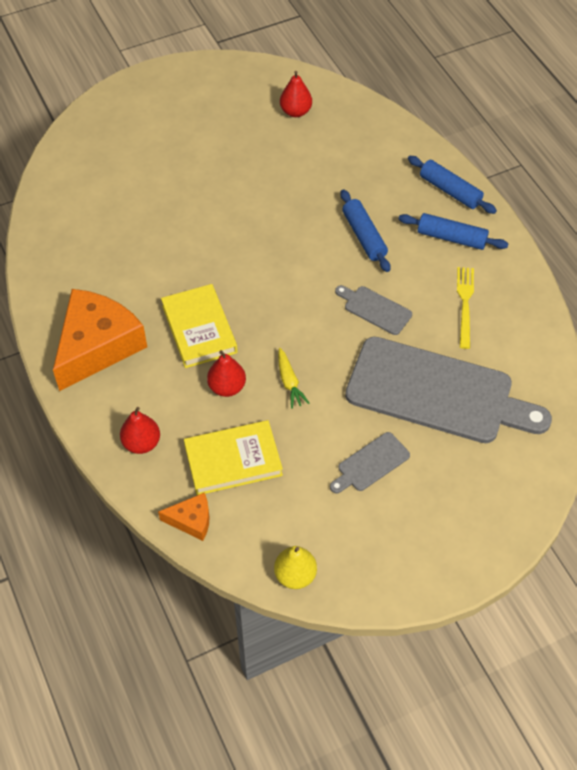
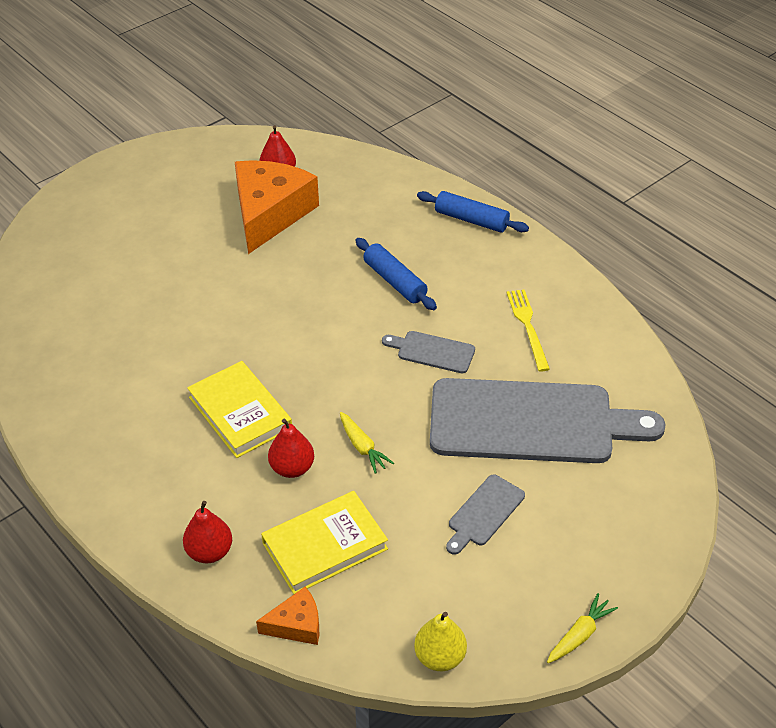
camera: 15 degrees left, 10 degrees down
(97, 346) = (124, 456): orange cheese -> orange cheese (269, 213)
(414, 586) = (580, 634): none -> yellow carrot
(451, 238) = (489, 264): blue rolling pin -> none

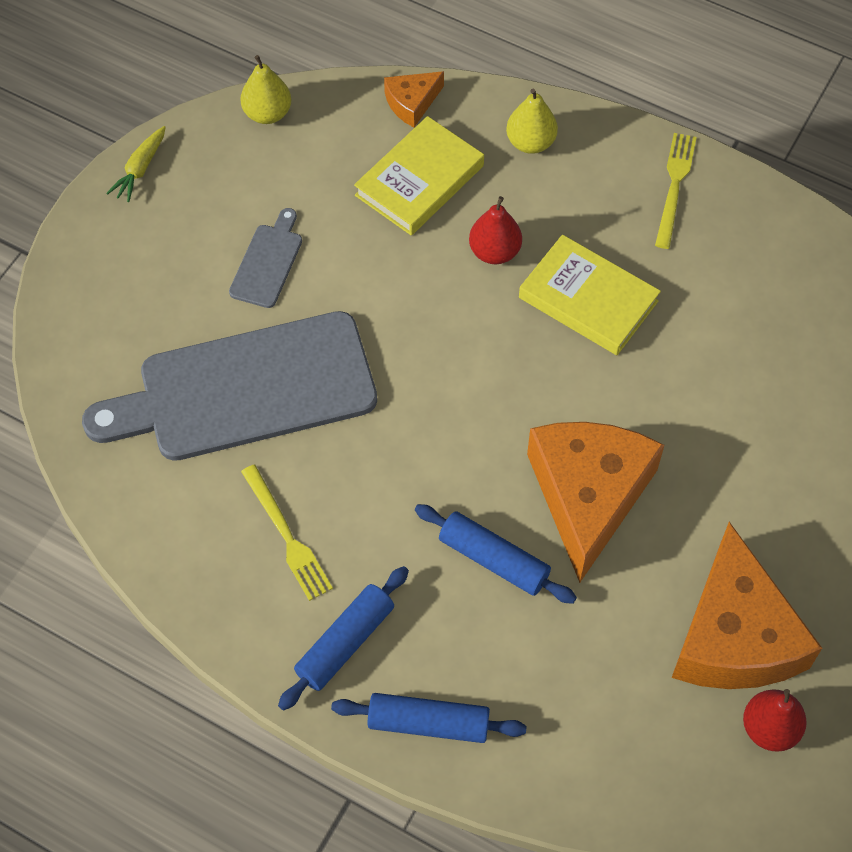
camera: 160 degrees right, 15 degrees up
(115, 478) = (674, 186): none -> yellow fork
(210, 552) = (530, 142): red pear -> yellow pear
(314, 298) = (588, 495): none -> orange cheese
(362, 447) = (429, 299): yellow carrot -> none
(432, 351) = (398, 456): grey cutting board -> none
(508, 265) = (345, 643): none -> blue rolling pin

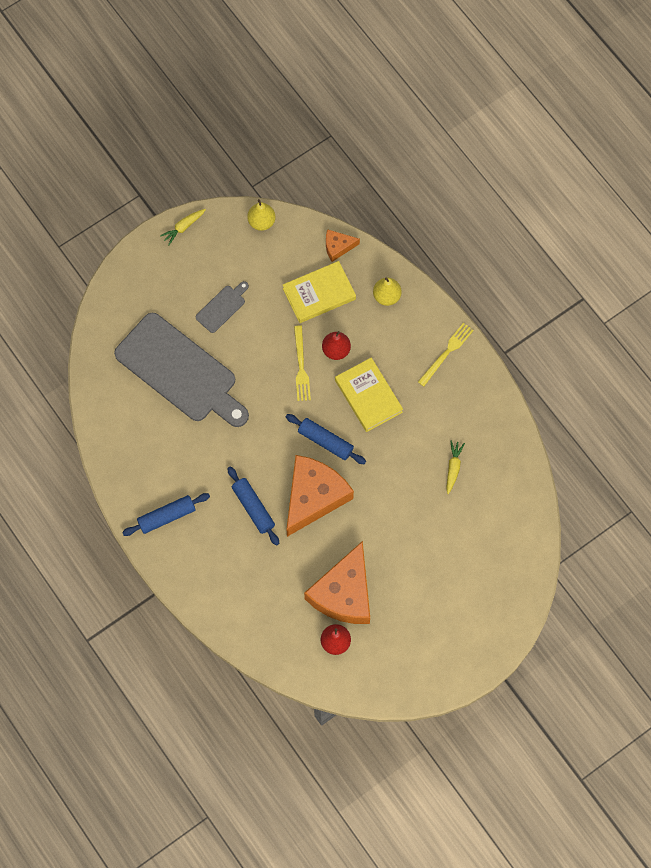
camera: 25 degrees right, 10 degrees up
(246, 389) = (180, 371): grey cutting board -> grey cutting board turned 150 degrees counterclockwise
(287, 536) = (165, 454): yellow fork -> yellow fork (301, 366)
(428, 723) = (185, 570): blue rolling pin -> blue rolling pin (325, 441)
(791, 351) = (453, 467): none -> yellow carrot

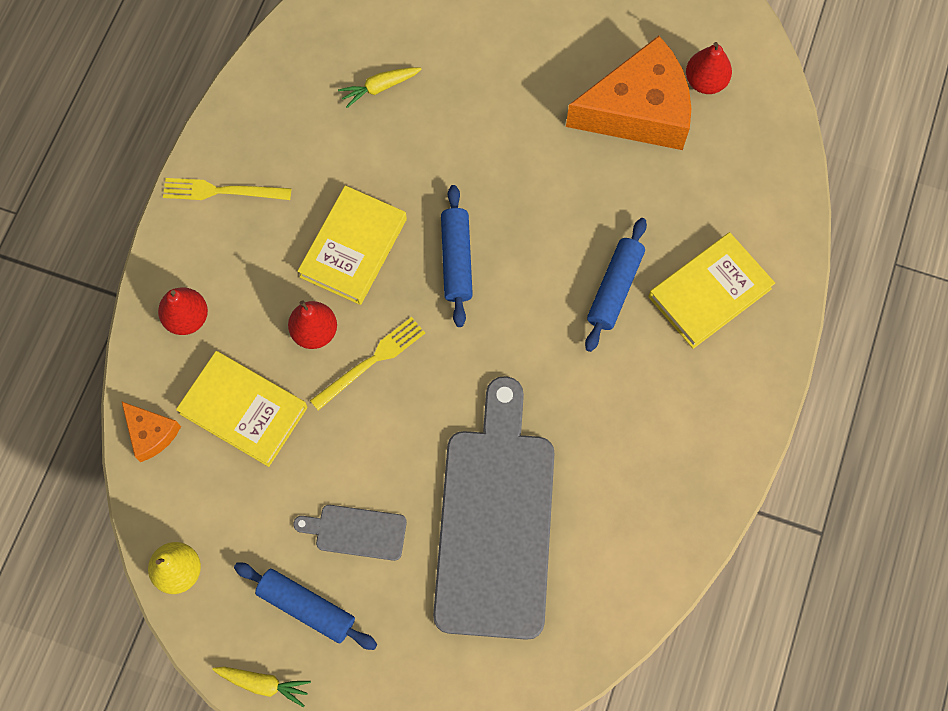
camera: 125 degrees left, 0 degrees up
(167, 516) = (712, 389): blue rolling pin -> blue rolling pin (306, 607)
(216, 553) = (709, 293): none -> yellow book
(313, 496) = (542, 225): orange cheese -> none
(386, 296) = (187, 318): yellow pear -> red pear

